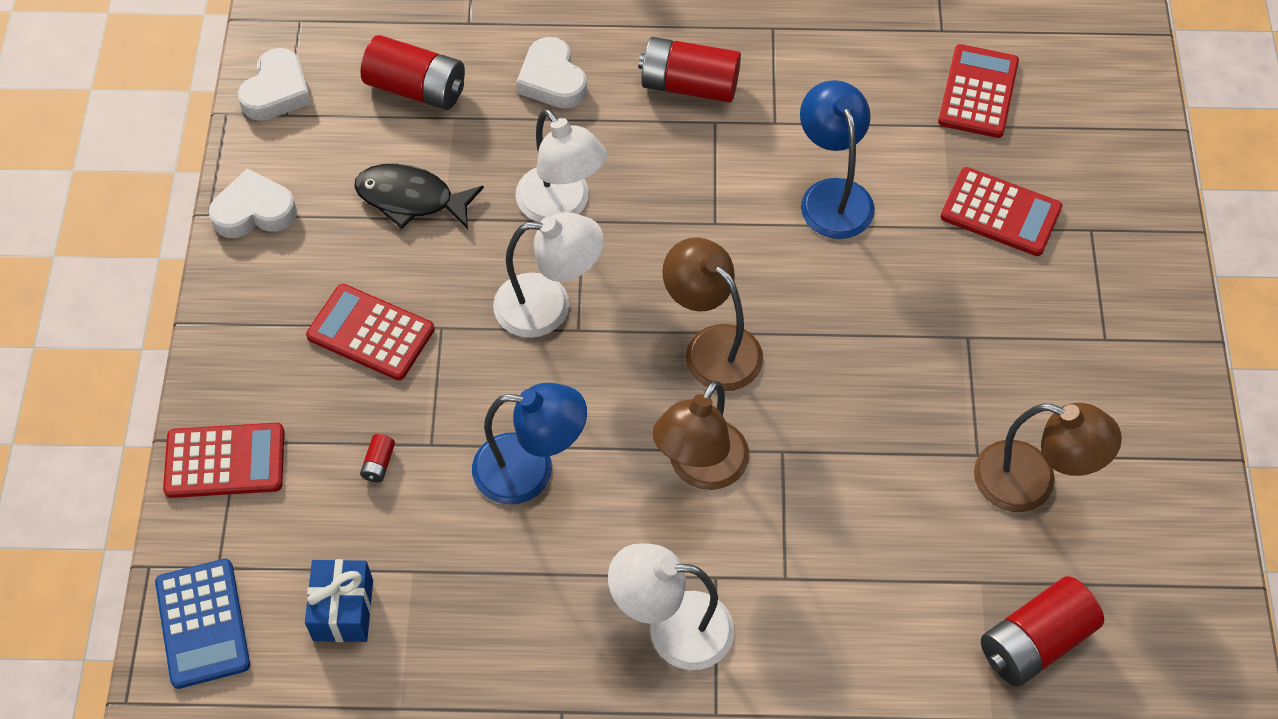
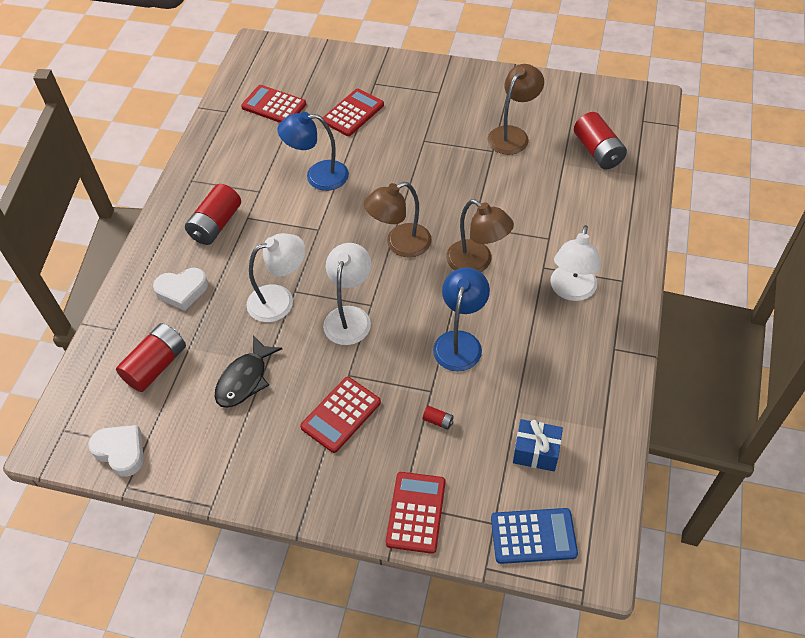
camera: 75 degrees left, 5 degrees down
(254, 211) = (219, 476): white heart -> none

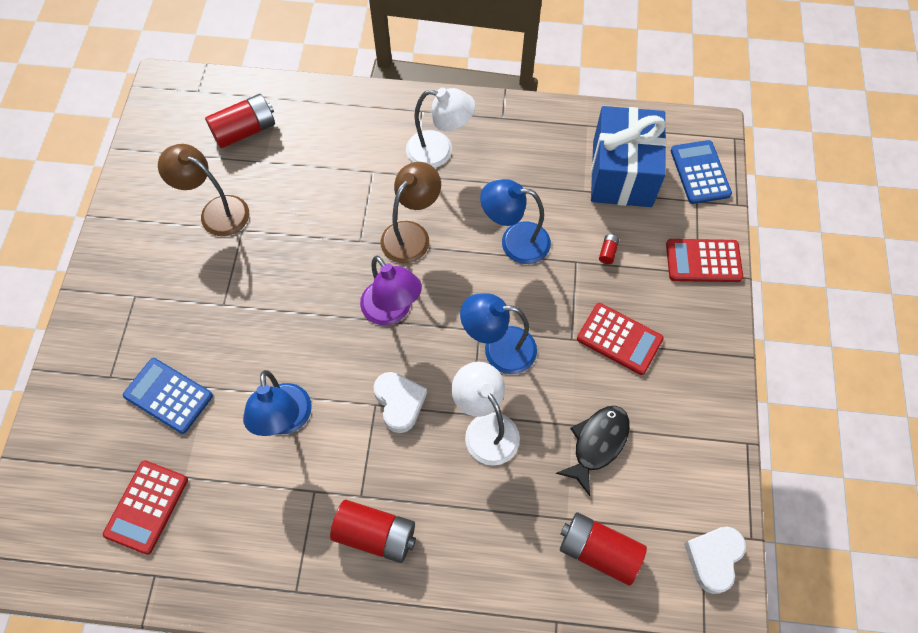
camera: 100 degrees left, 10 degrees up
(182, 291) = (487, 550): white heart -> white heart (399, 403)
(244, 379) = (597, 444): black fish -> black fish turned 75 degrees counterclockwise
(350, 317) = (498, 349): white lamp -> blue lamp
(353, 113) = (168, 396): red calculator -> blue calculator
(400, 244) = (392, 311): brown lamp -> purple lamp
(536, 452) = (622, 173): blue gift -> blue gift, size x1.99

